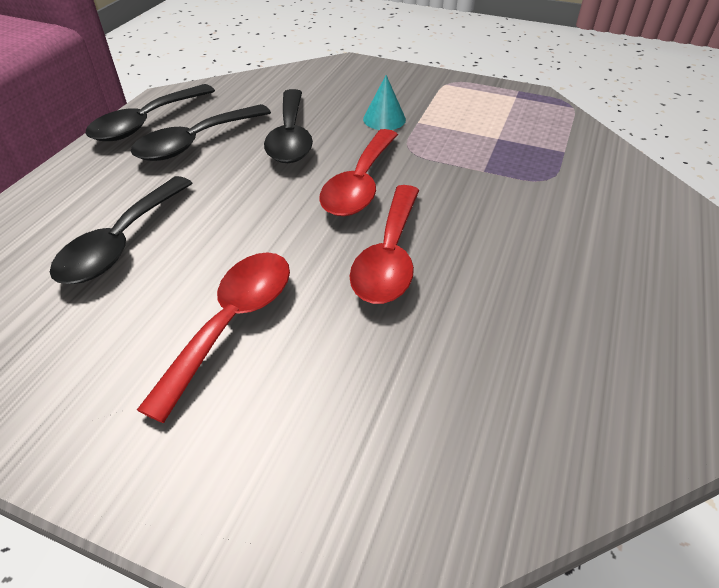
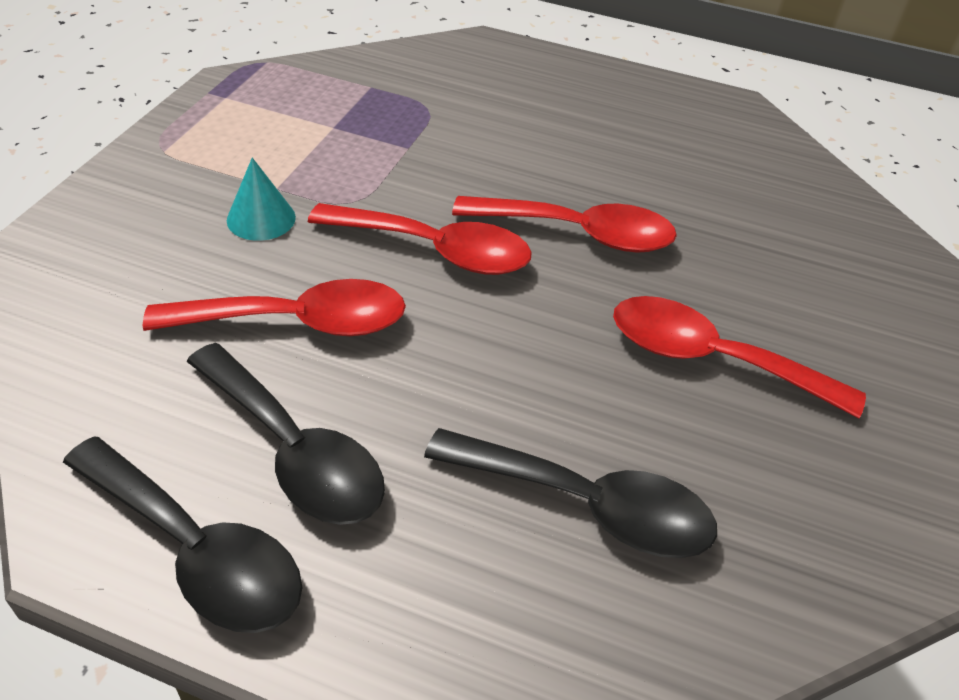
camera: 95 degrees left, 0 degrees up
(290, 137) = (298, 322): black spoon -> red spoon

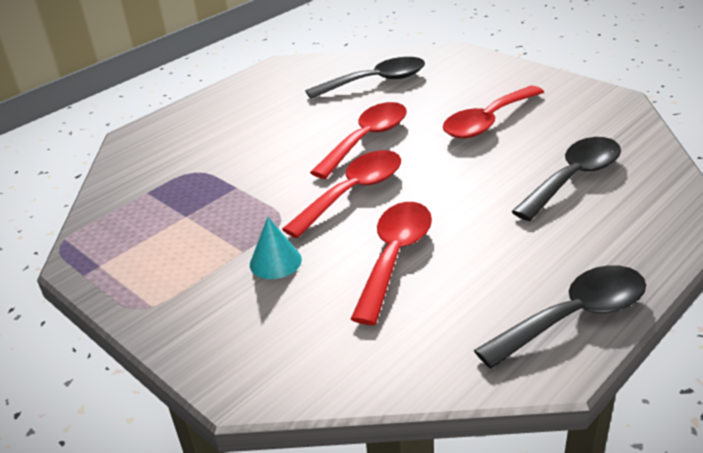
camera: 60 degrees left, 10 degrees down
(294, 451) = (508, 270): black spoon -> black spoon (376, 82)

